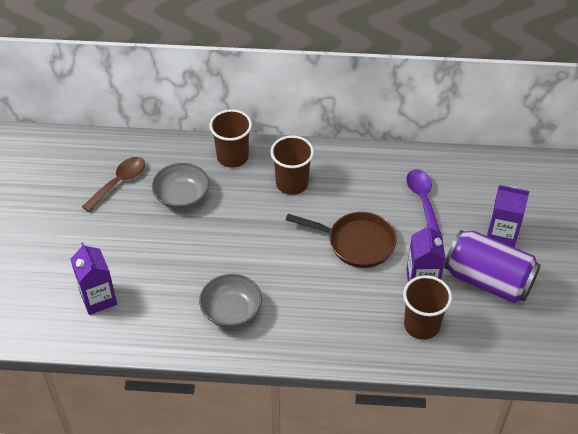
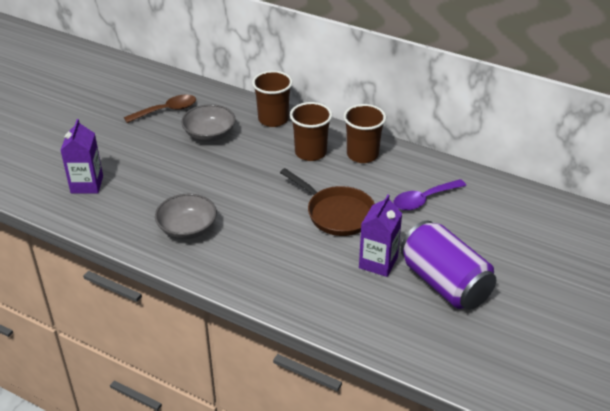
camera: 25 degrees right, 10 degrees down
(421, 325) = (352, 298): brown cup -> brown cup (362, 155)
(422, 199) = (424, 199): purple spoon -> purple spoon turned 135 degrees counterclockwise
(501, 235) = (484, 251): purple carton -> none

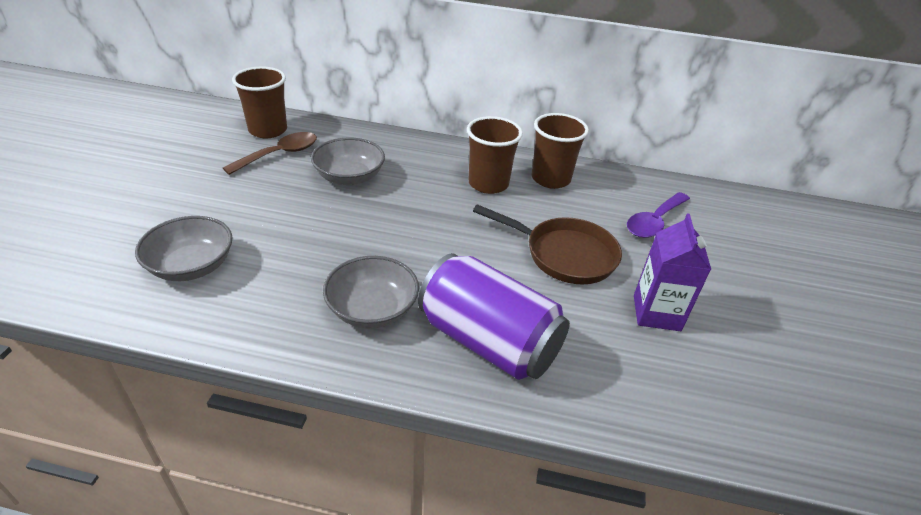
camera: 20 degrees left, 0 degrees up
(87, 184) = (192, 266): purple carton -> grey bowl
(273, 119) = (422, 151): brown cup -> brown cup (268, 130)
(444, 283) = (755, 326): purple can -> purple can (488, 341)

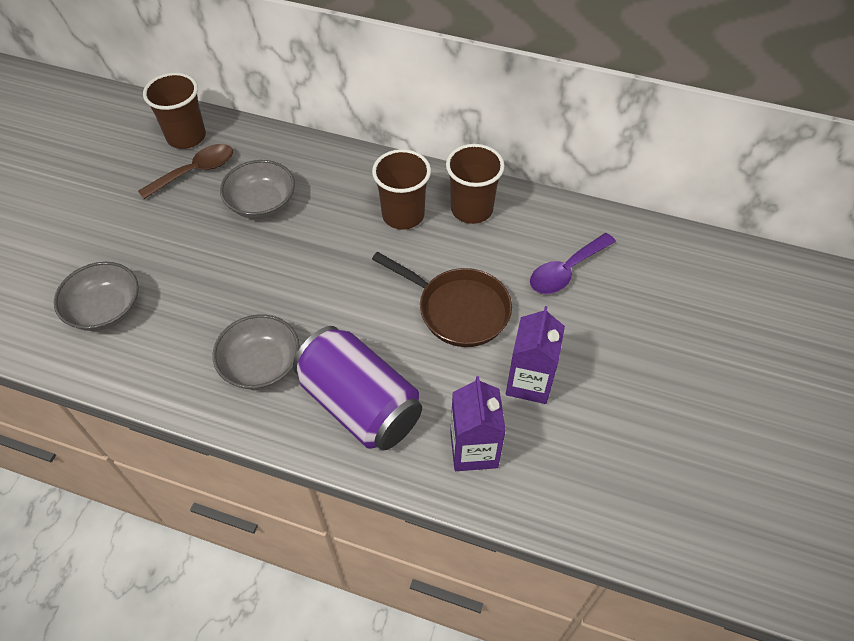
camera: 10 degrees right, 15 degrees up
(623, 378) = (474, 449): none -> purple carton

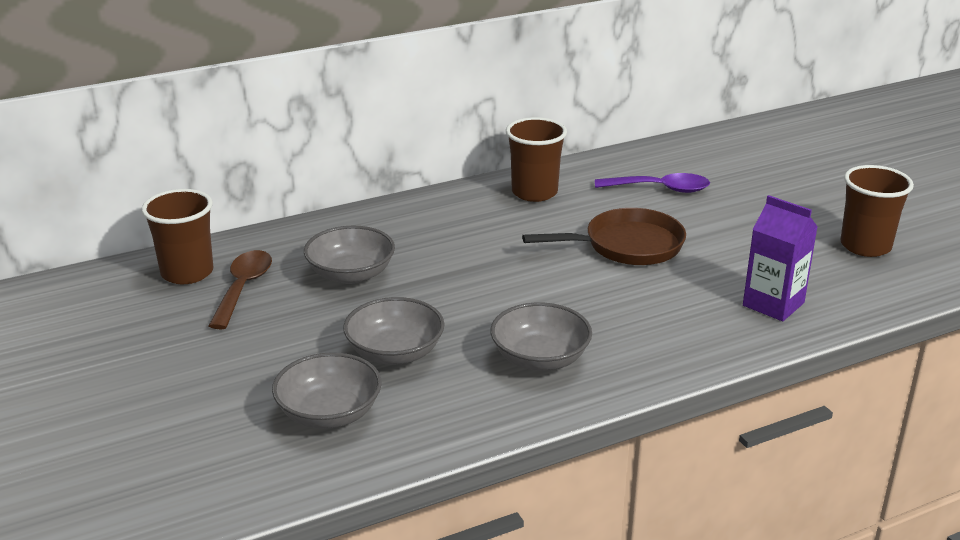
camera: 45 degrees left, 25 degrees down
(196, 290) = (395, 352): none -> grey bowl
(360, 404) = (657, 331): purple can -> none
(403, 215) = (487, 221): brown cup -> brown cup (865, 246)
(529, 382) = (742, 253): purple carton -> none
(566, 270) = (660, 189): purple spoon -> purple spoon turned 90 degrees counterclockwise

